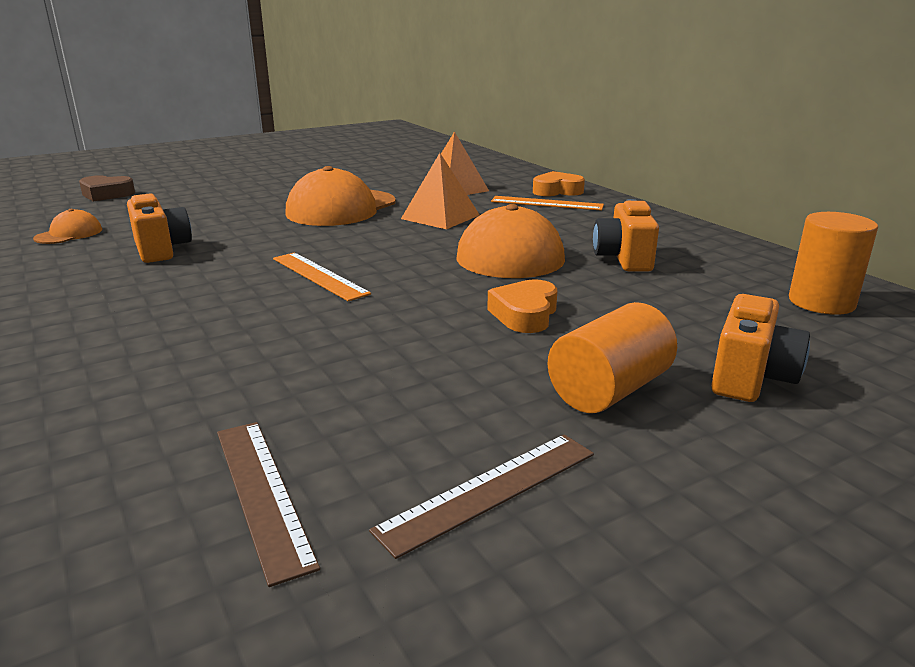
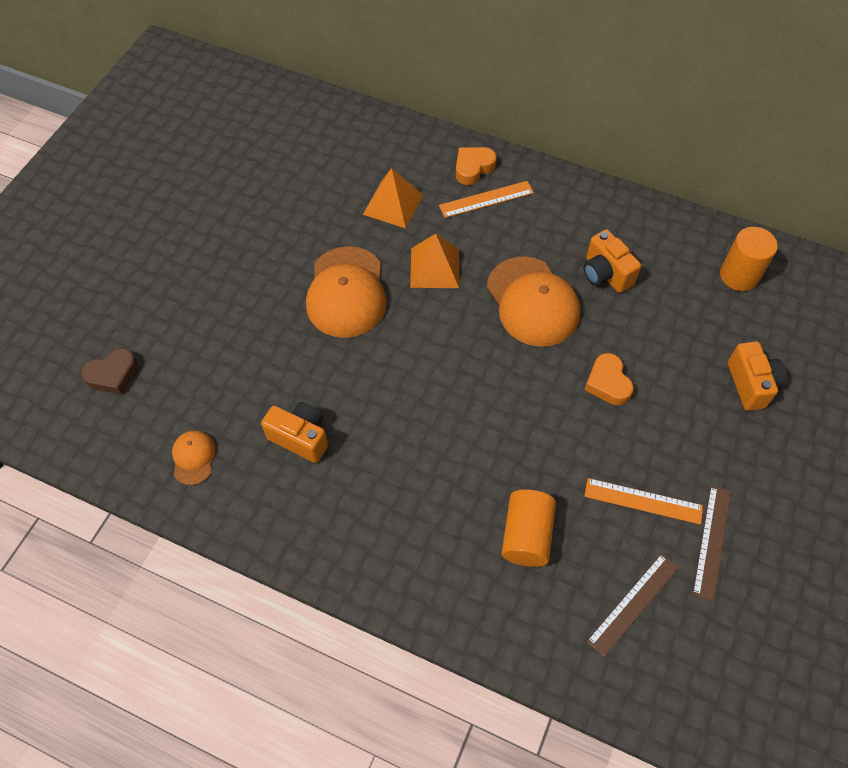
camera: 35 degrees left, 35 degrees up
(262, 493) = (633, 603): brown ruler -> brown ruler turned 75 degrees counterclockwise
(319, 276) = (449, 408): orange ruler -> orange ruler (643, 501)
(609, 390) = (701, 435): orange cylinder -> orange cylinder (526, 535)

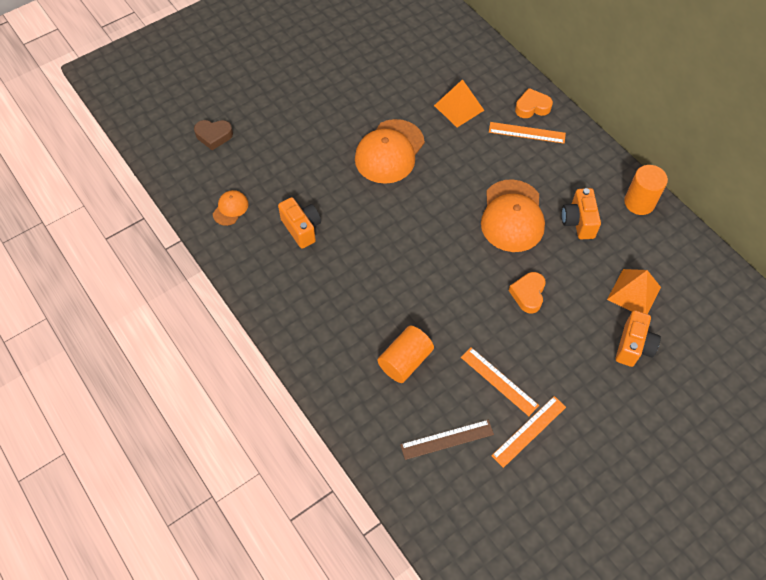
camera: 30 degrees right, 0 degrees up
(435, 268) = (459, 162): orange pyramid -> orange pyramid (634, 293)
(712, 541) = (529, 431): brown ruler -> orange ruler
(739, 275) = (680, 269): orange cylinder -> orange cylinder (639, 202)

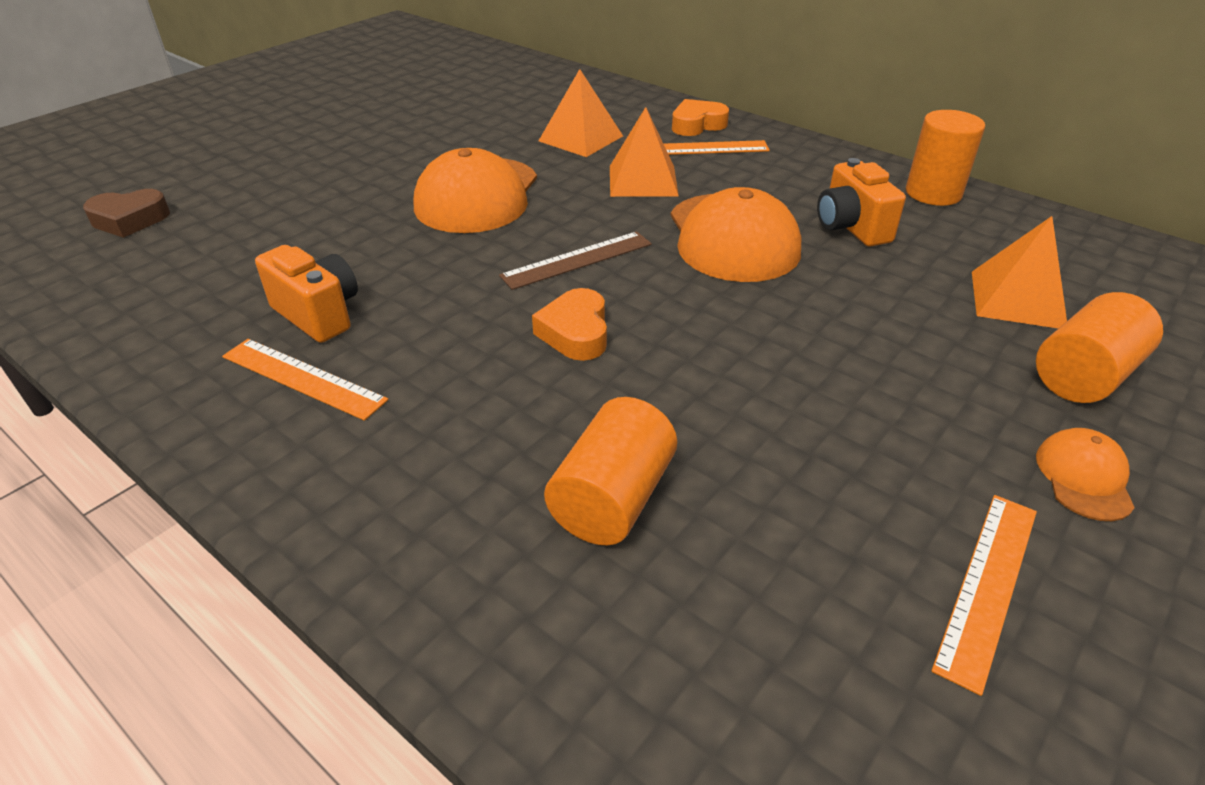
camera: 15 degrees left, 20 degrees down
(230, 209) = (156, 309): orange cap -> orange cap (1084, 477)
(447, 439) = (793, 658): brown ruler -> brown ruler (577, 260)
(482, 157) = (643, 180): none -> orange pyramid
(499, 381) = (852, 493): orange ruler -> orange ruler (303, 378)
(528, 294) = (824, 334): orange heart -> orange heart (575, 332)
(633, 346) = (1084, 375): orange camera -> orange cylinder

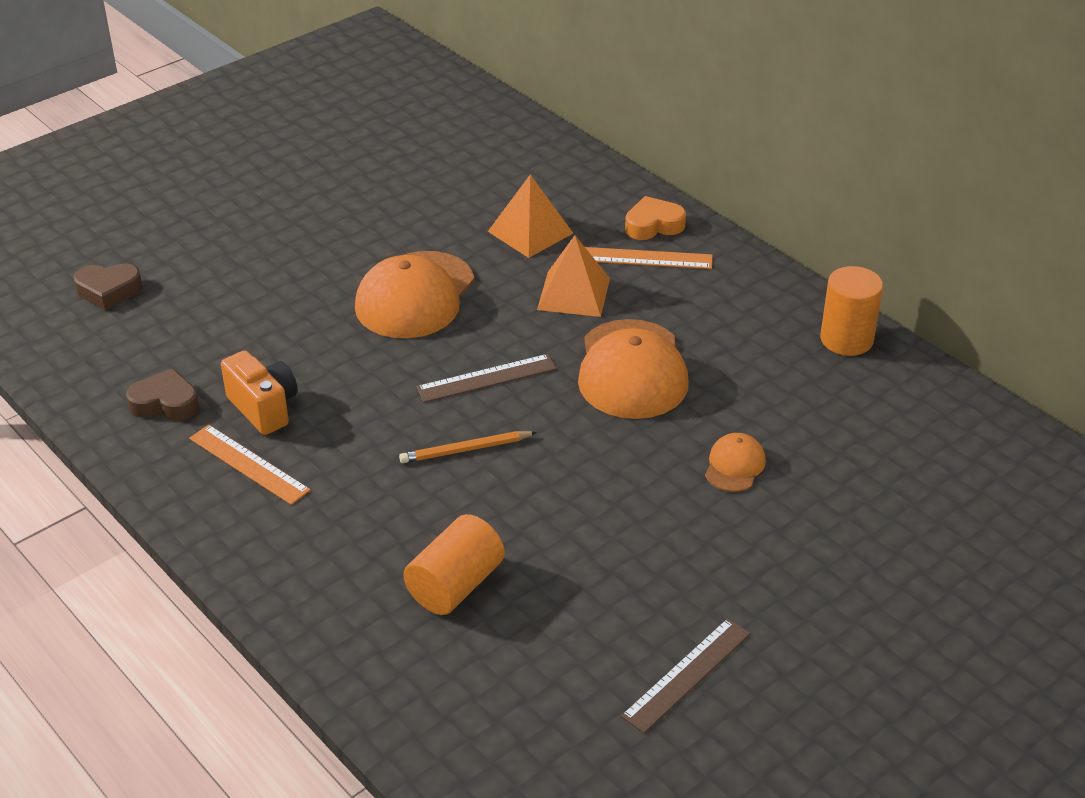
camera: 10 degrees right, 0 degrees up
(192, 322) = (165, 403): none -> brown heart
(575, 332) = (466, 450): orange heart -> orange pencil
(851, 228) = (745, 371): orange camera -> none
(987, 585) = (687, 674): orange ruler -> brown ruler
(1017, 299) = (852, 463): orange pyramid -> none
(1084, 375) = (860, 538): orange cylinder -> none
(1084, 477) = (803, 615): orange cap -> orange cap (734, 466)

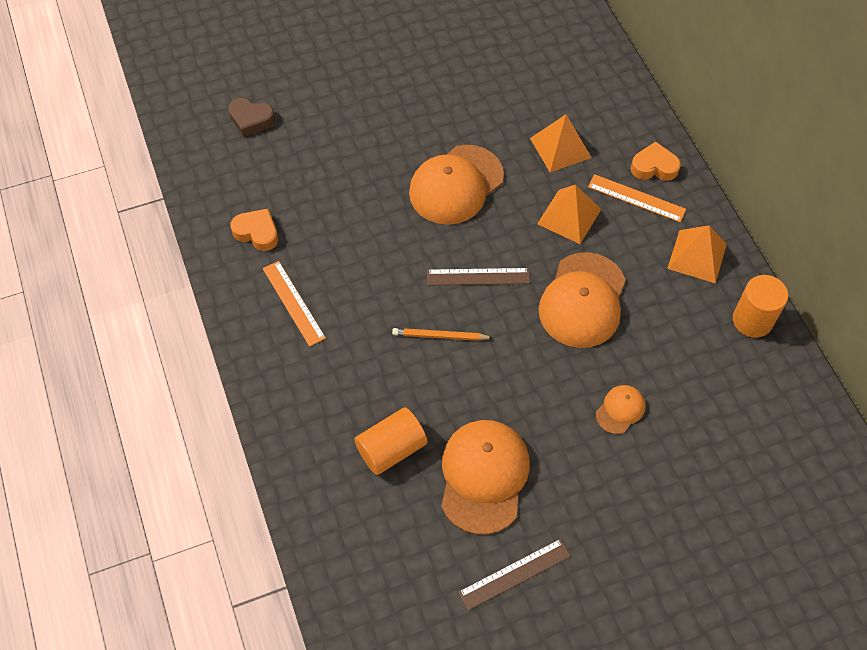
camera: 20 degrees right, 20 degrees up
(165, 403) = (257, 233): brown heart -> orange heart
(264, 408) = (319, 257): orange camera -> none
(594, 581) = (483, 476): none -> orange cap
(748, 295) = (697, 256): none -> orange pyramid

